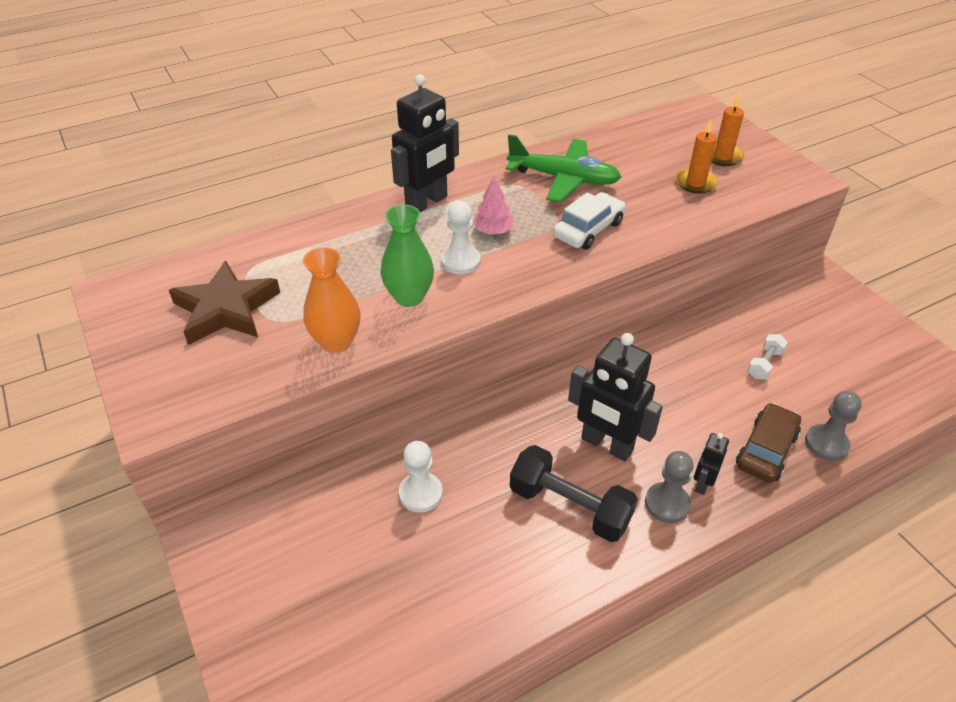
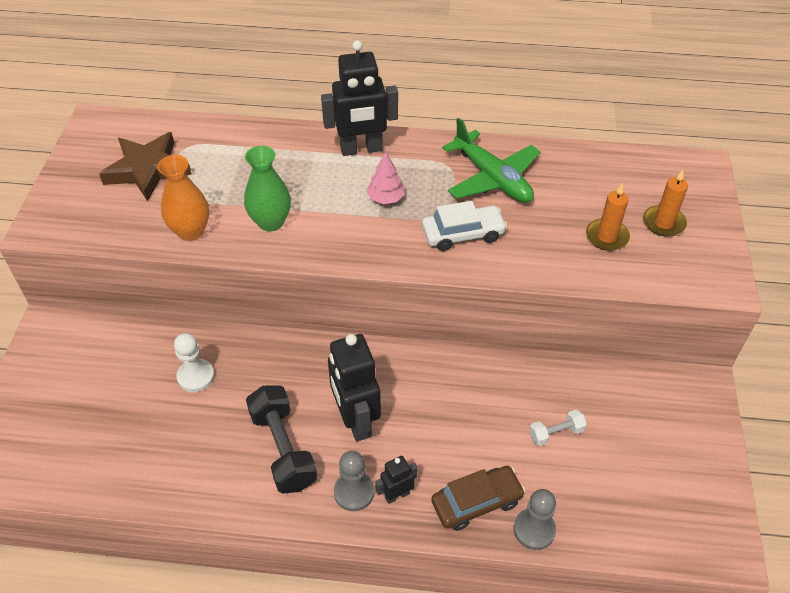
camera: 35 degrees right, 5 degrees up
(460, 261) = (335, 212): white pawn -> none

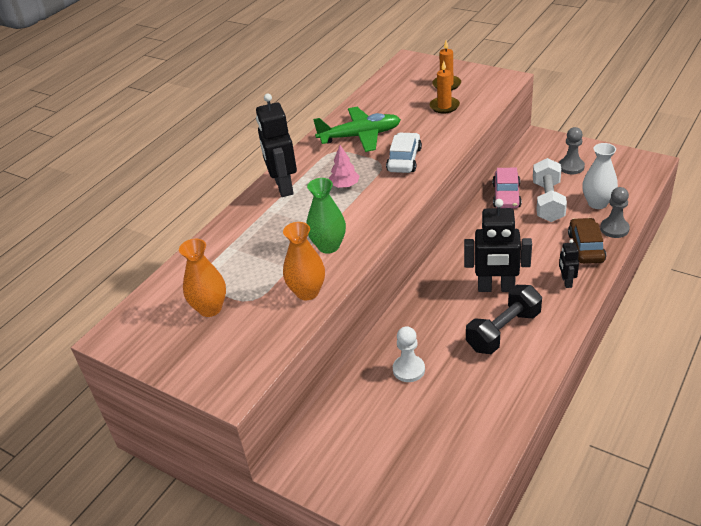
camera: 60 degrees left, 10 degrees down
(147, 170) = (210, 308): brown star -> orange vase
(283, 449) = (503, 331): black dumbbell -> black dumbbell turned 45 degrees counterclockwise
(354, 492) = (556, 302): grey pawn -> grey pawn (571, 167)
(361, 149) = (283, 187): black robot -> black robot turned 150 degrees clockwise
(544, 382) = (506, 196): none -> pink car
(556, 433) = (548, 201): white dumbbell -> white dumbbell, size x1.94
(583, 495) = (597, 203): none -> white vase

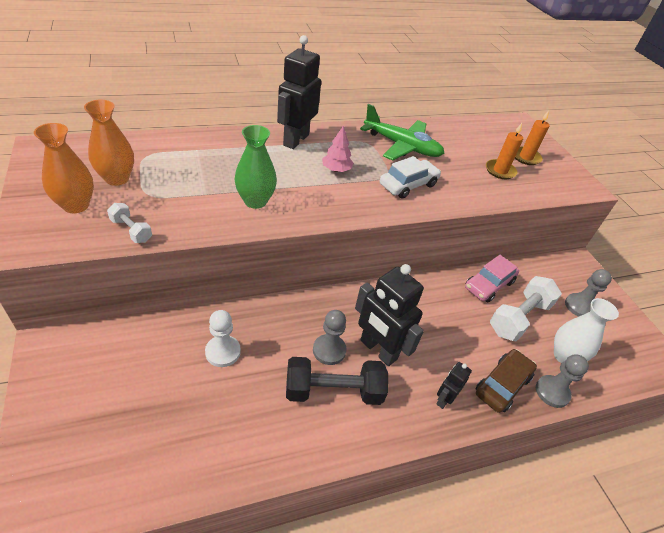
camera: 30 degrees right, 5 degrees up
(284, 327) = (131, 230): none -> white dumbbell
(307, 292) = (187, 220): orange vase -> orange vase (76, 205)
(469, 313) = (329, 350): none -> grey pawn

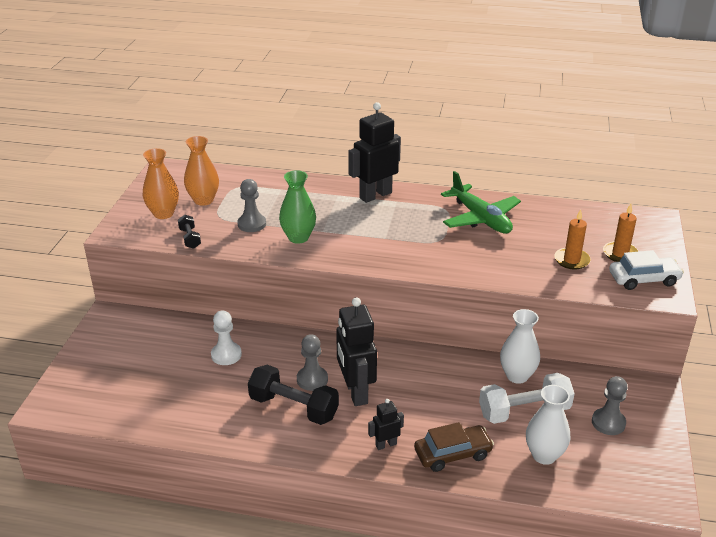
camera: 35 degrees right, 10 degrees down
(131, 230) = (190, 238): white dumbbell -> black dumbbell
(336, 170) = (392, 227): pink tree -> none
(408, 185) = (453, 253): white car -> white car (643, 279)
(488, 285) = (517, 376): pink car -> white vase
(552, 392) = (500, 476): grey pawn -> grey pawn (252, 224)

